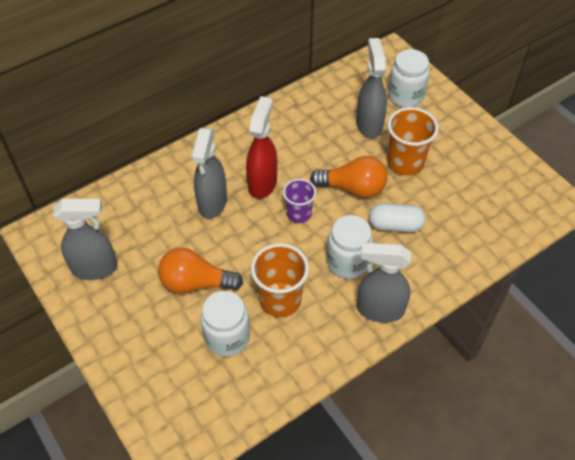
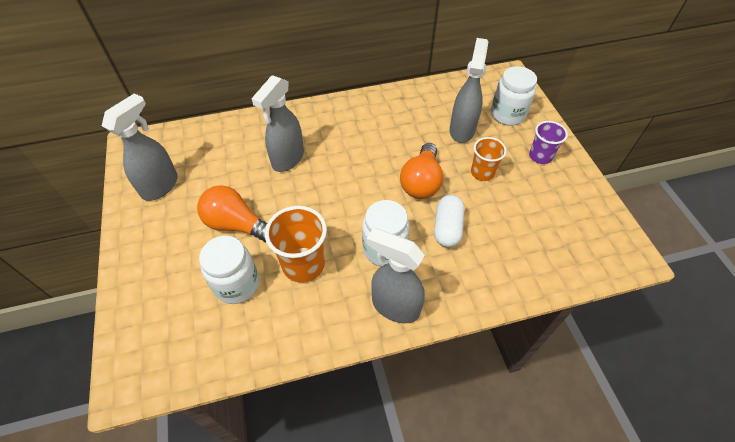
camera: 20 degrees right, 0 degrees up
(95, 268) = (160, 186): grey spray bottle -> grey spray bottle turned 75 degrees counterclockwise
(262, 183) = (340, 154): red spray bottle -> none
(299, 214) = (359, 190): purple cup -> purple cup (540, 156)
(353, 188) = (421, 182): orange light bulb -> orange light bulb turned 75 degrees clockwise
(395, 225) = (447, 228): white capsule -> white capsule turned 75 degrees clockwise
(405, 162) = (482, 173): orange cup -> orange cup, size x0.64

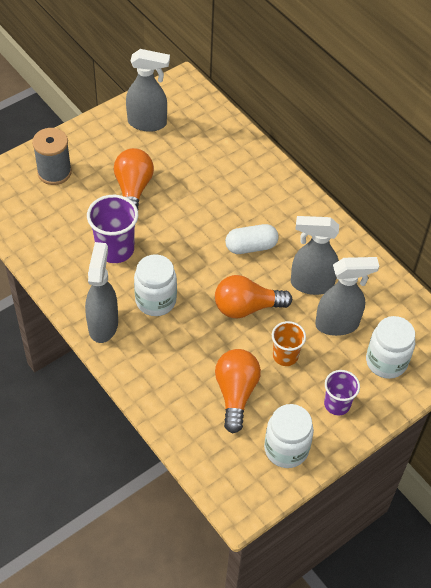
camera: 65 degrees right, 0 degrees up
(163, 291) = (54, 172): none -> grey spool
(237, 284) = (78, 214): white jar -> white jar (286, 449)
(287, 159) = (221, 196): grey spray bottle -> grey spray bottle (311, 284)
(303, 265) = (115, 249): orange cup -> purple cup
(447, 228) = (201, 342): white capsule -> white capsule (251, 246)
(512, 220) = (235, 393): none -> orange light bulb

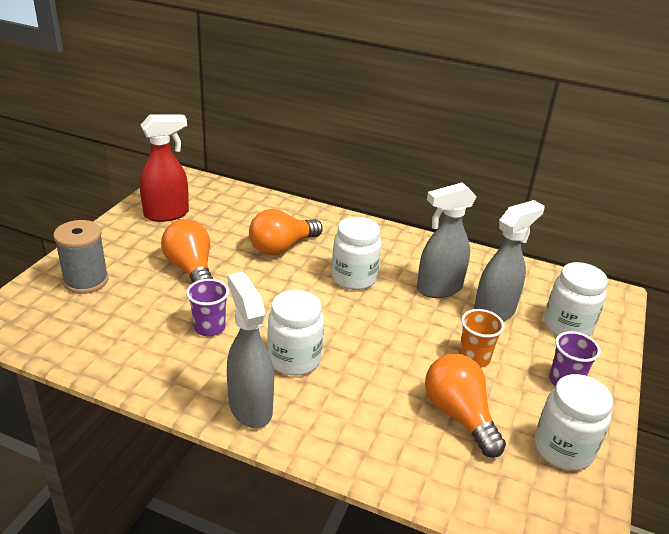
camera: 30 degrees left, 20 degrees down
(115, 249) = (209, 327): purple cup -> purple cup, size x0.64
(147, 123) = (167, 214): grey spray bottle -> red spray bottle
(246, 307) = (396, 330): orange light bulb -> orange light bulb (282, 247)
(251, 246) = (354, 278): white capsule -> white jar

